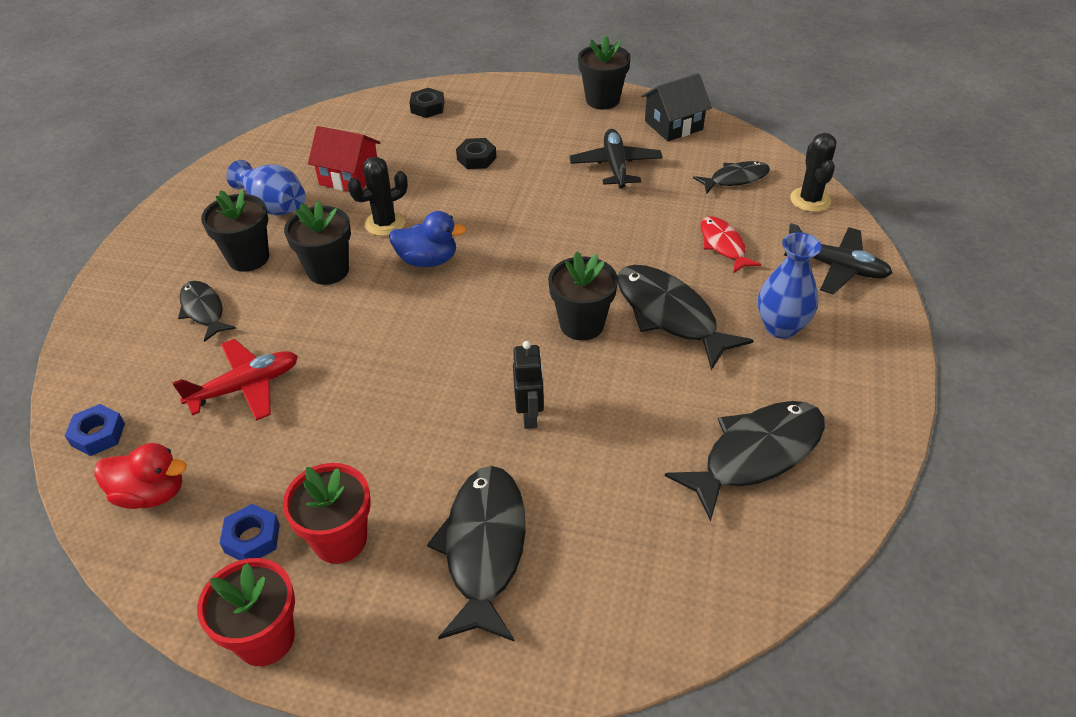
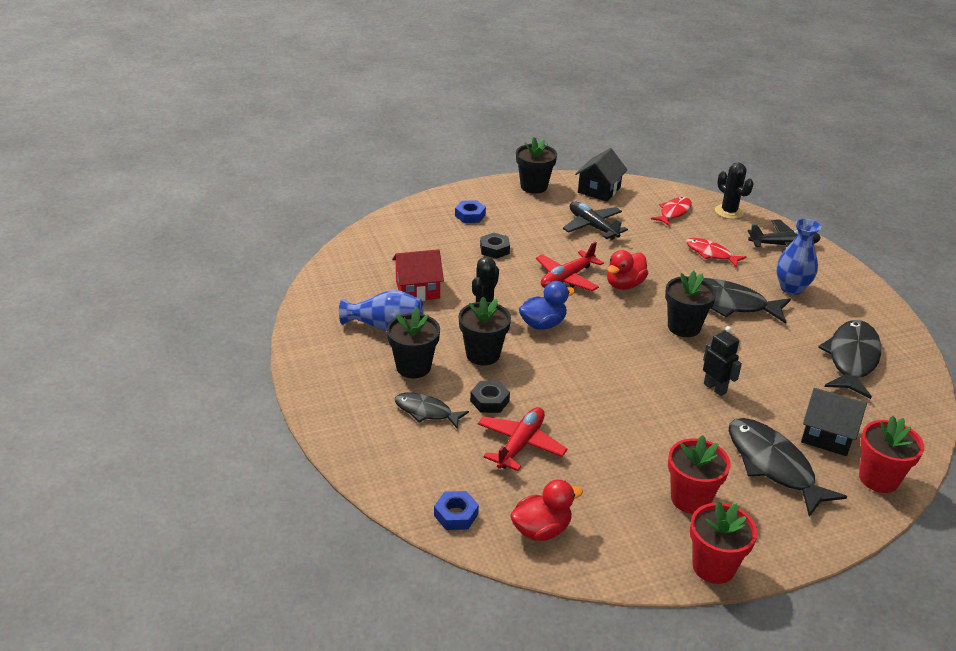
camera: 35 degrees left, 10 degrees down
(252, 538) = (638, 523): blue nut -> blue nut (470, 215)
(427, 107) = (415, 226): black nut -> black nut (489, 401)
(515, 217) = (566, 278): none -> red plane
(571, 247) = (624, 284): none -> red duck
(599, 543) = (827, 435): none -> black house
(599, 637) = (878, 479): none -> red flower pot
(735, 179) = (673, 212): black fish -> red fish

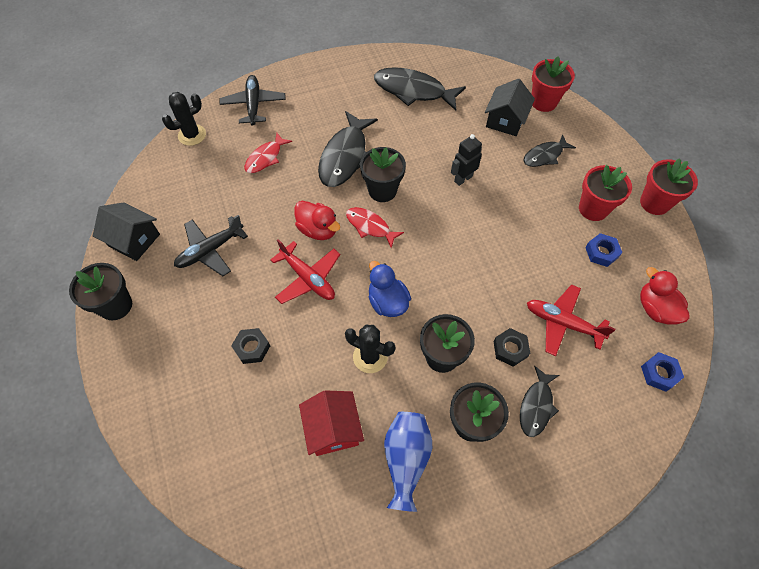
camera: 90 degrees left, 25 degrees up
(470, 215) = (175, 376): blue nut -> blue nut (601, 252)
(673, 212) = (188, 178): red fish -> red fish (370, 226)
(773, 465) = (545, 156): black fish -> black fish, size x0.58
(791, 288) = (320, 110): blue vase -> none

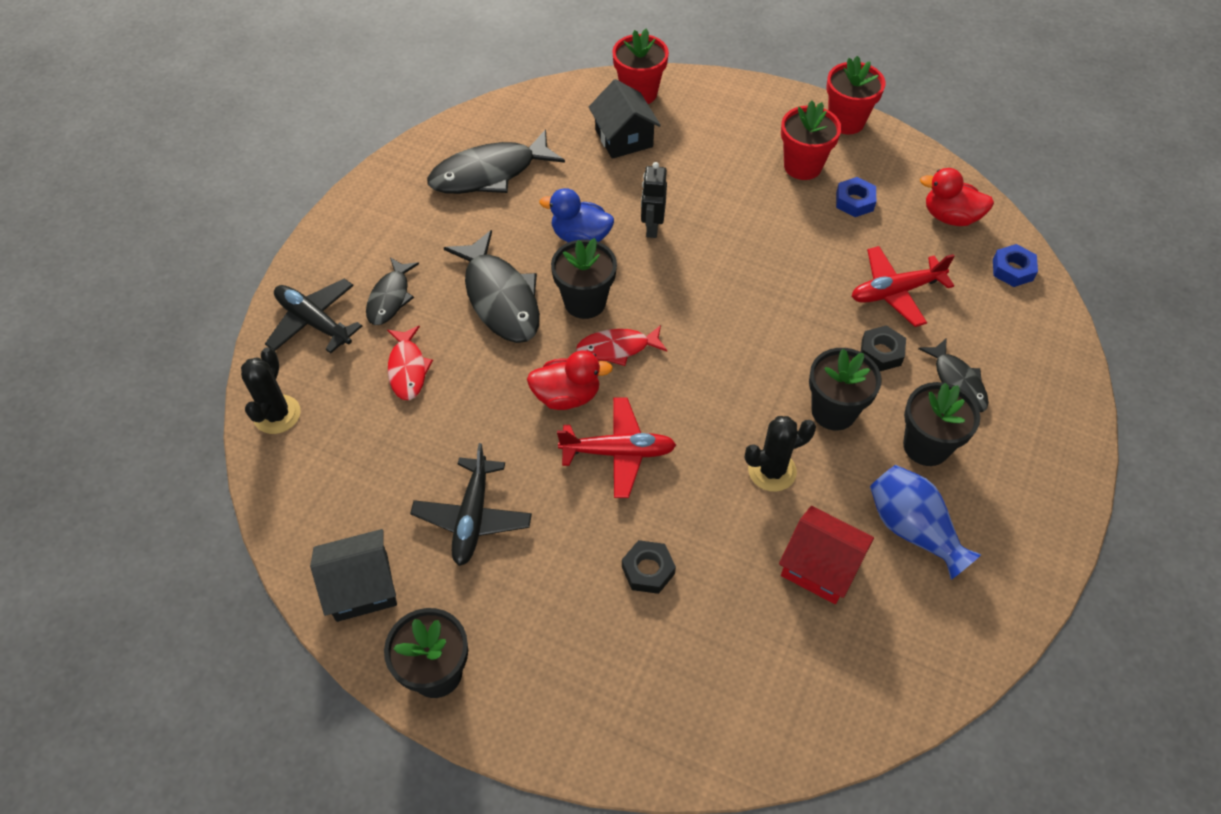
camera: 45 degrees left, 5 degrees down
(387, 302) = (725, 406): blue duck -> blue duck (580, 237)
(545, 156) = (702, 147): black fish -> black fish (390, 298)

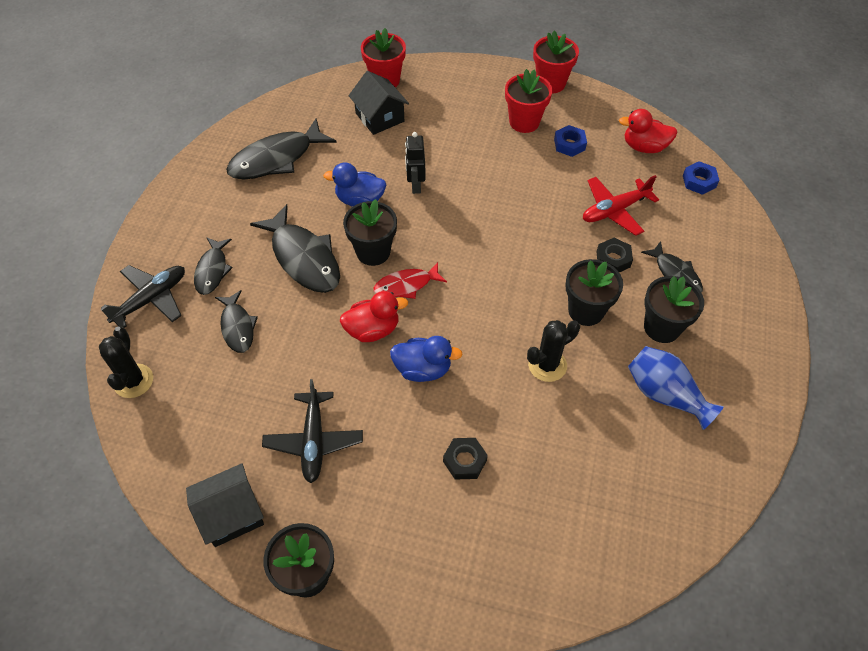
camera: 10 degrees left, 0 degrees up
(314, 322) = (151, 299): black plane -> black plane turned 105 degrees clockwise
(408, 369) = (237, 327): red fish -> black fish
(618, 452) = (423, 369): red plane -> blue duck
(820, 566) = (599, 436): red house -> none

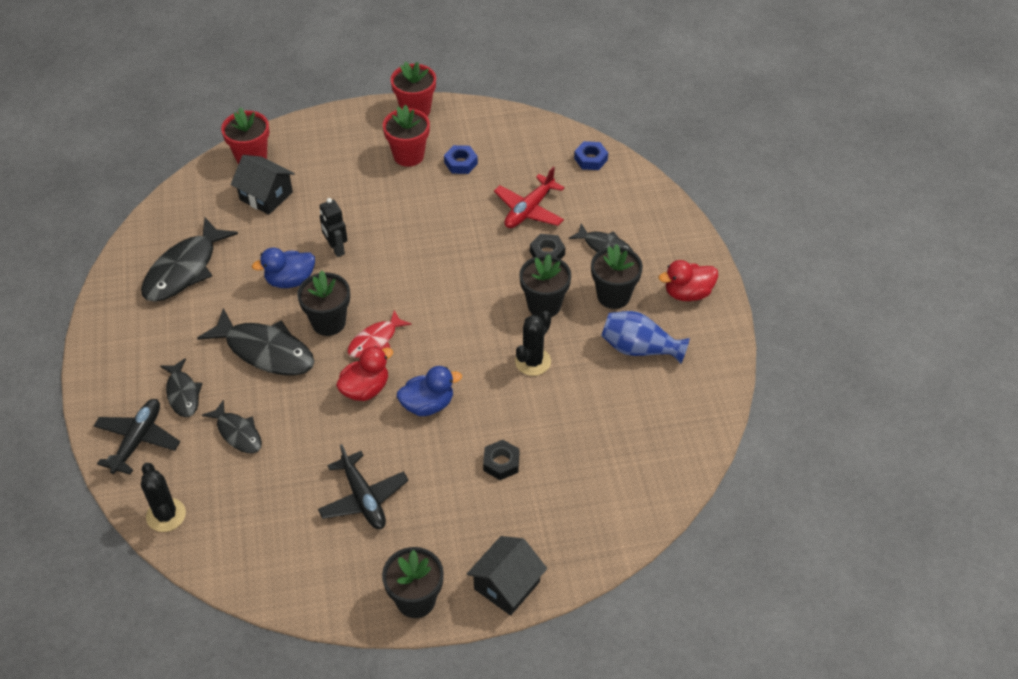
camera: 25 degrees left, 5 degrees down
(231, 514) = (324, 582): black house -> black house (507, 585)
(644, 147) = (529, 143): red duck -> red duck (687, 293)

